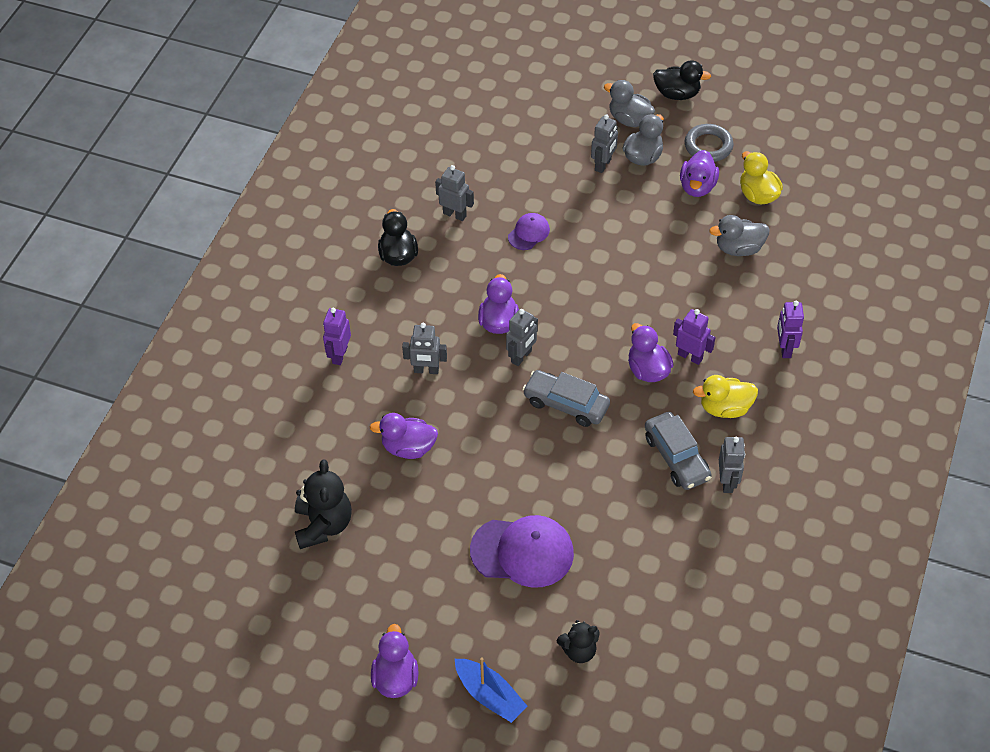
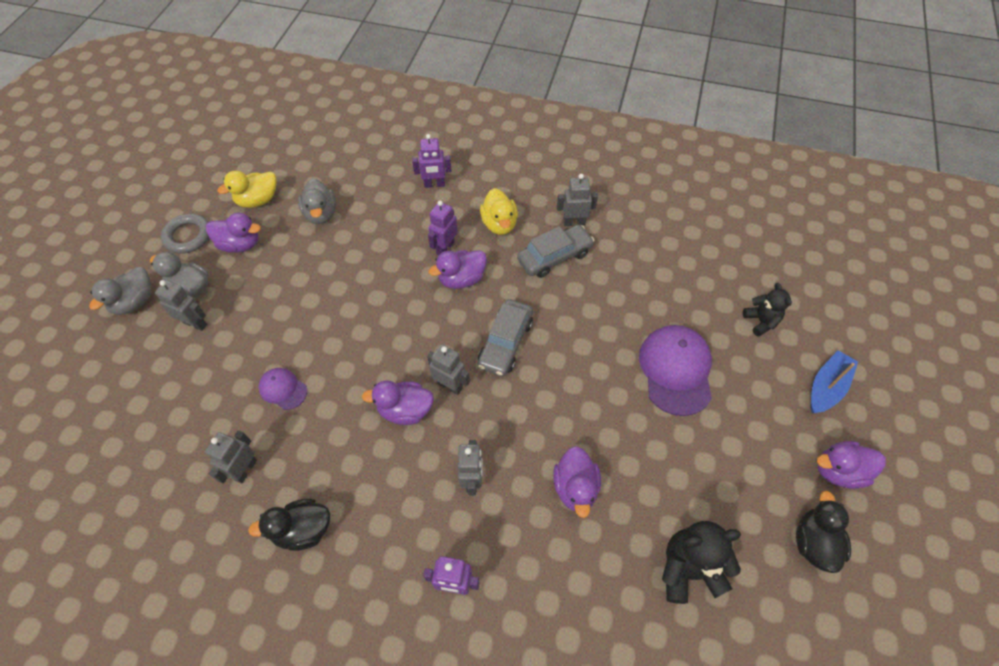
camera: 95 degrees left, 5 degrees up
(677, 94) = (108, 262): black duck -> black duck (814, 542)

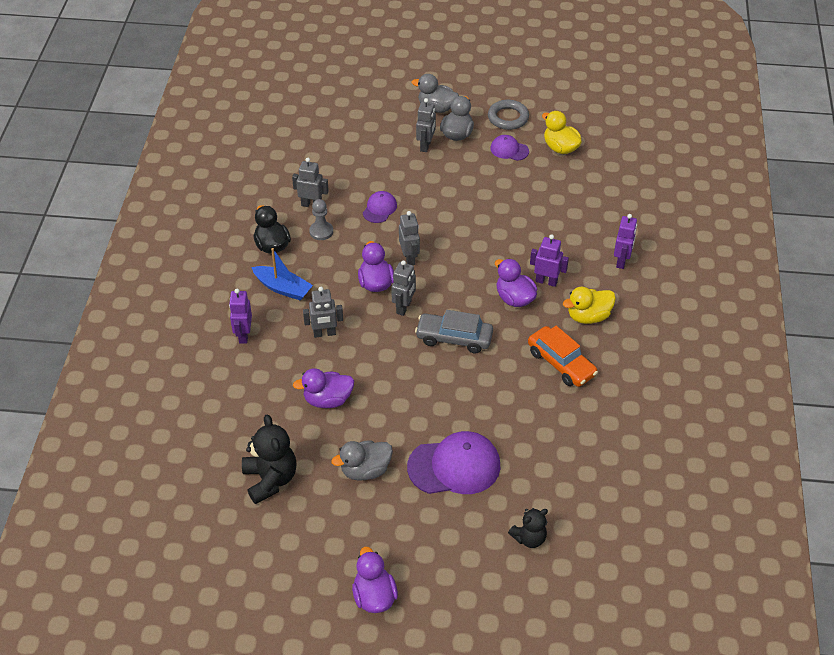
camera: 80 degrees right, 10 degrees down
(240, 244) = (509, 150): purple duck -> purple cap
(298, 463) = (321, 231): none -> grey pawn
(321, 214) = (558, 191): grey duck -> grey duck (365, 470)
(434, 184) = (621, 261): purple robot -> purple robot turned 150 degrees counterclockwise
(554, 257) = (561, 363): grey car -> orange car
(574, 222) = (610, 374): grey robot -> grey robot (409, 258)
(814, 542) = (304, 571): black duck -> none
(826, 387) = (463, 593): blue boat -> blue boat (283, 288)

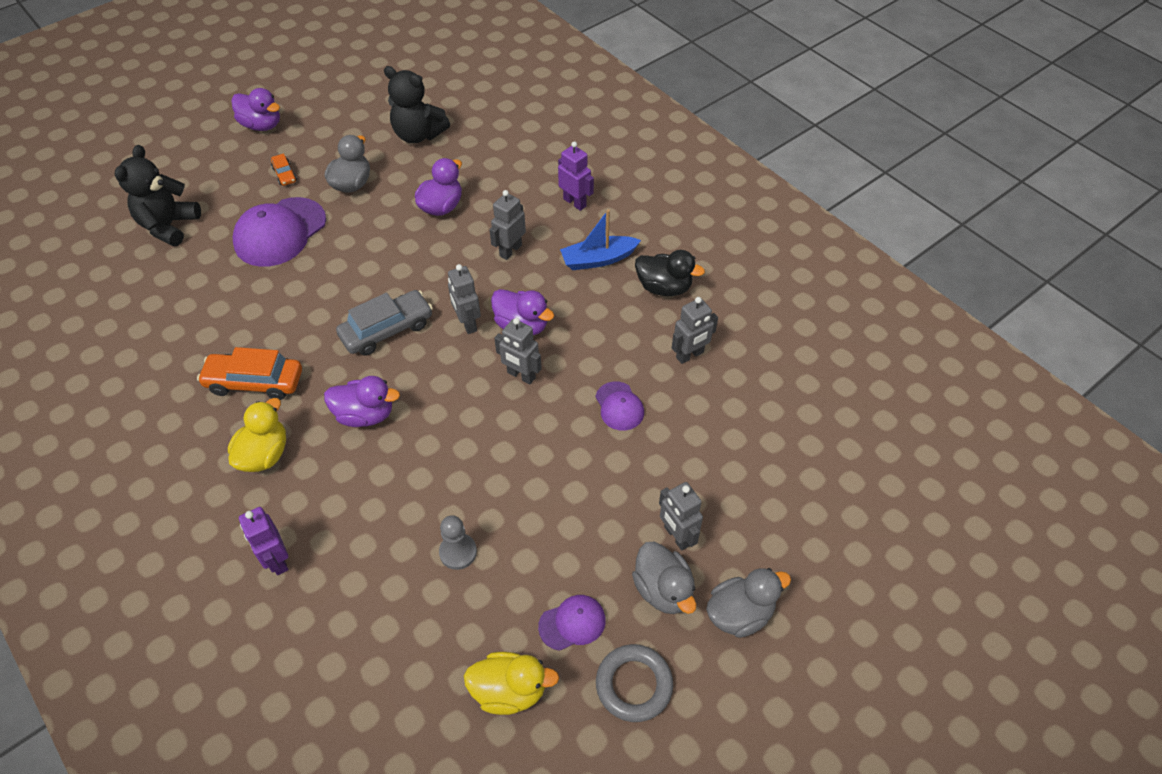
camera: 135 degrees right, 5 degrees up
(321, 231) = (641, 335): grey pawn -> grey pawn (458, 552)
(404, 521) = (284, 174): none -> orange car
(529, 538) = (169, 226): black teddy bear -> black teddy bear, size x1.63
(546, 281) = (347, 461): purple robot -> none

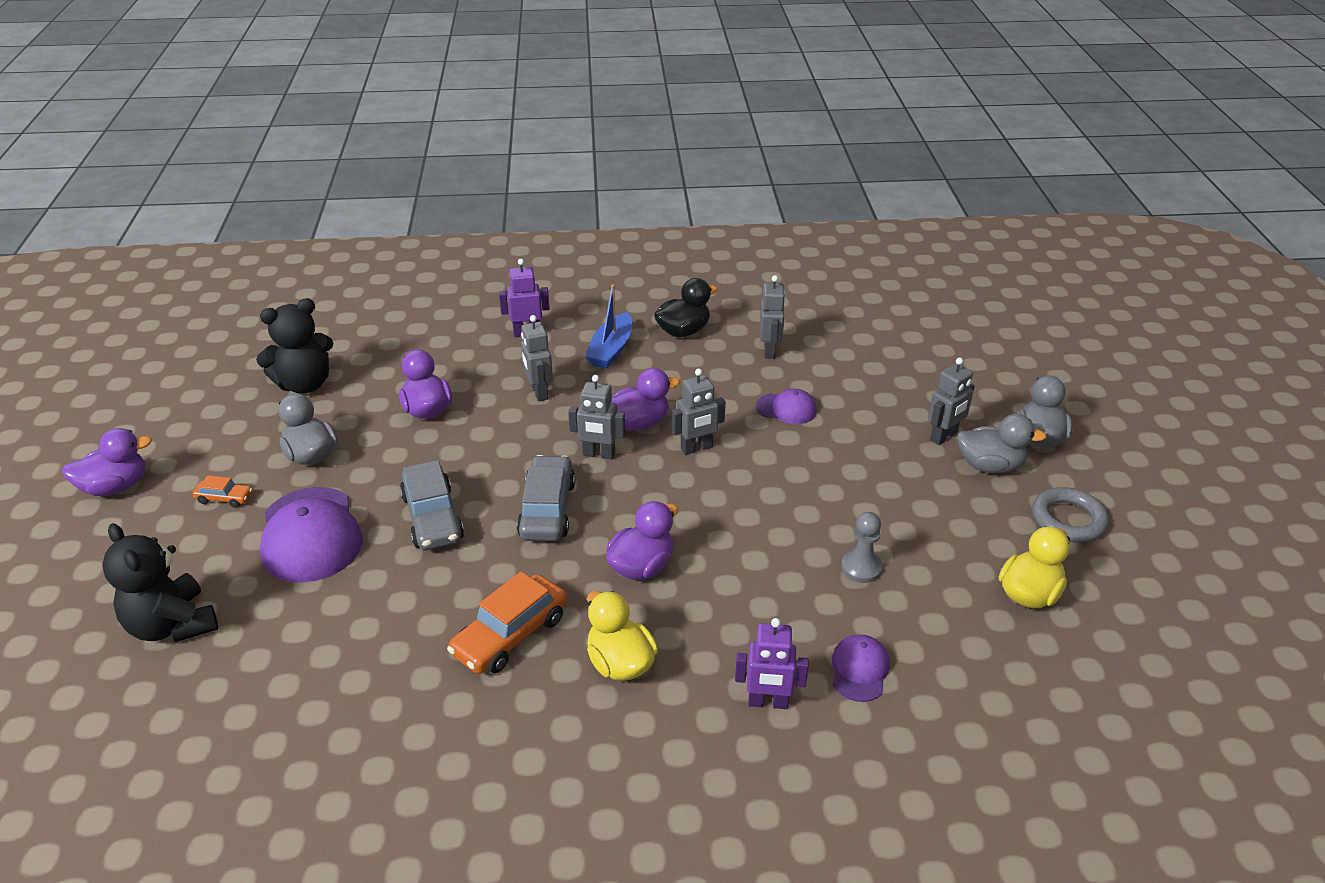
camera: 55 degrees left, 15 degrees down
(336, 277) = (432, 517): none -> grey car
(572, 623) = (987, 529): purple cap -> purple cap (859, 670)
(676, 536) = (944, 436): grey robot -> grey robot turned 45 degrees counterclockwise

